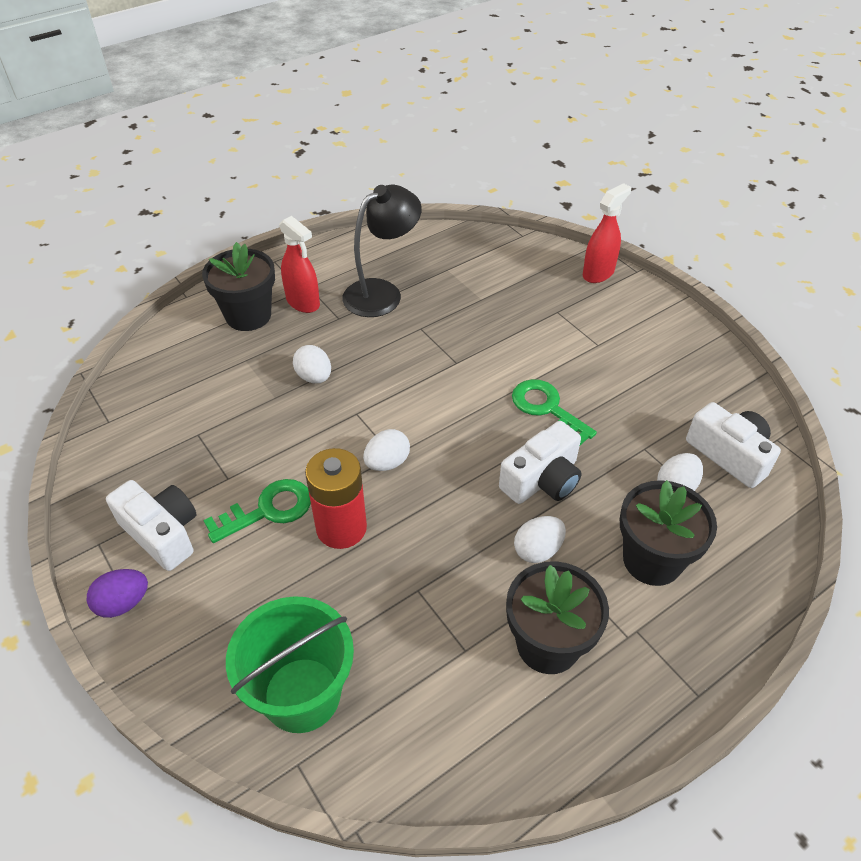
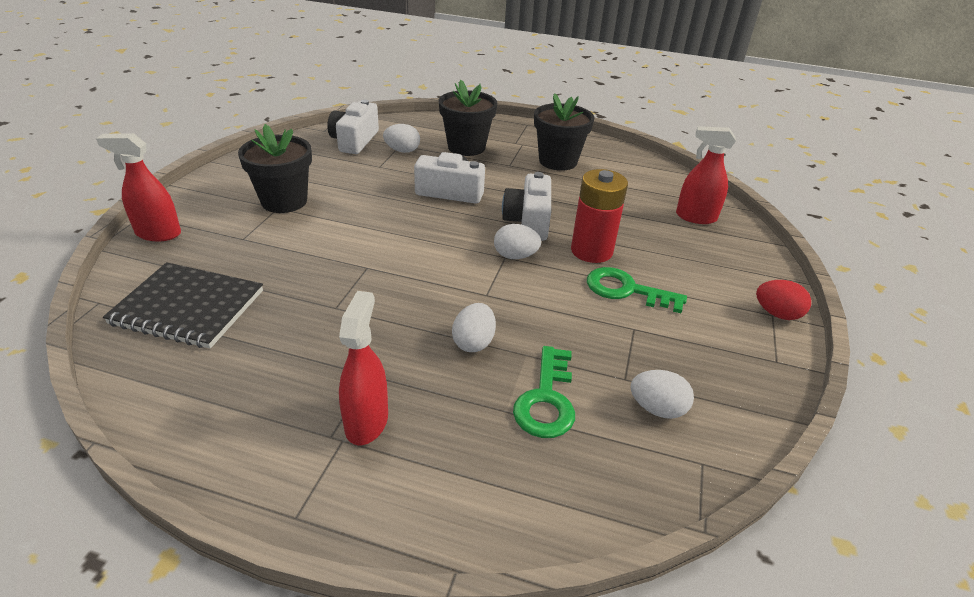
camera: 130 degrees left, 10 degrees down
(123, 603) = (777, 314): purple egg -> red egg
(162, 533) = (718, 331): white camera -> white camera (528, 221)
(248, 316) = (435, 460): black flower pot -> black flower pot (284, 201)
(302, 694) = (695, 217): green bucket -> red spray bottle
(382, 293) = (294, 362): black lamp -> none
(483, 266) = (188, 307): none -> black notebook
(537, 550) = (506, 179): white egg -> white egg (657, 408)
(547, 408) = (379, 208): green key -> green key (546, 400)

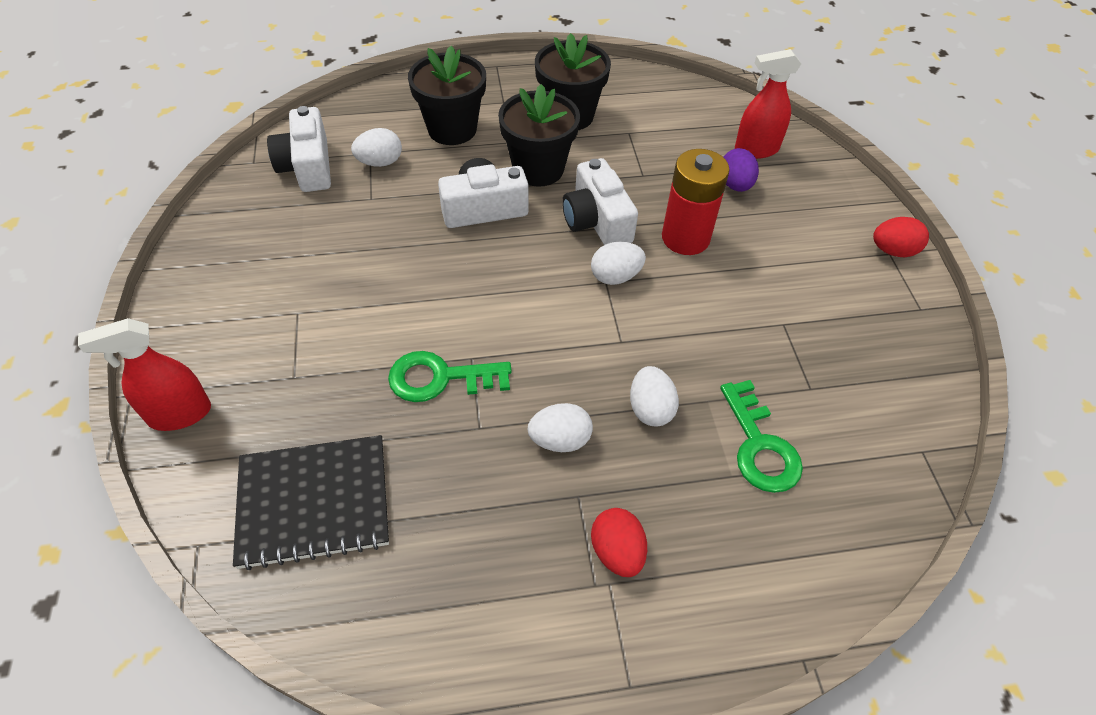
camera: 25 degrees left, 15 degrees up
(284, 201) = (297, 299): black flower pot -> black flower pot (538, 169)
(367, 422) = (617, 552): red spray bottle -> red egg
(626, 290) = (749, 277): green key -> green key (440, 378)
(657, 408) = (856, 410): white egg -> white egg (560, 440)
(660, 232) = (735, 185): none -> purple egg

